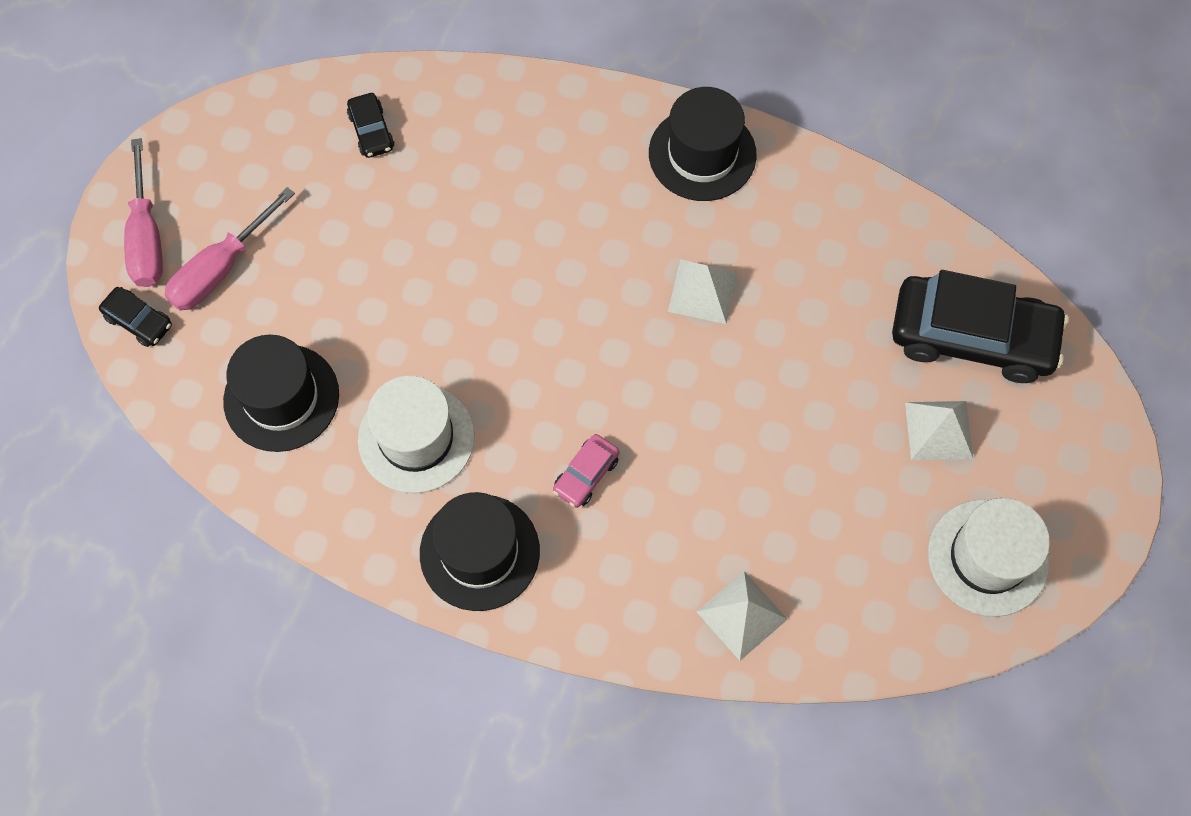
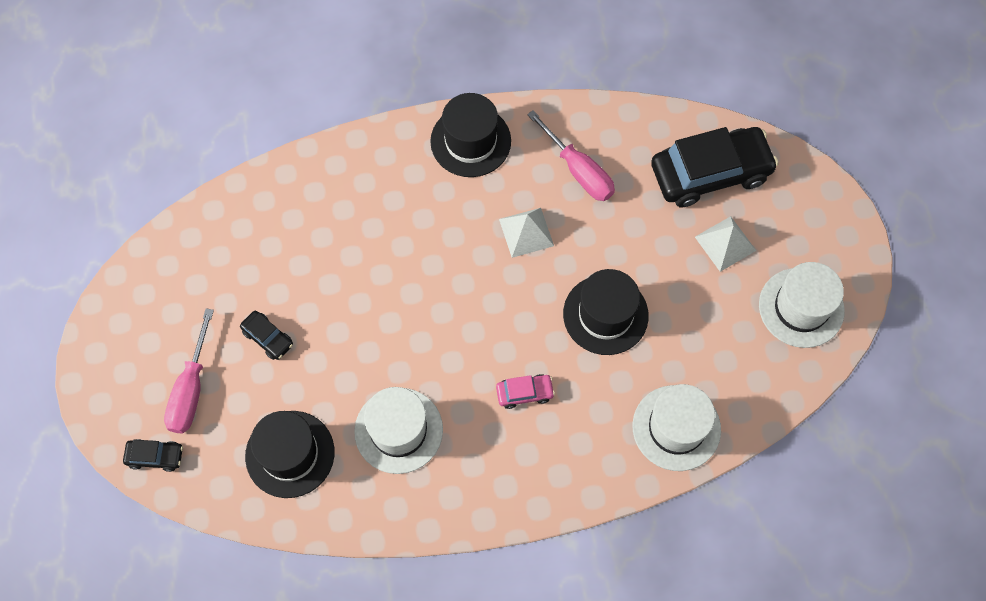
camera: 30 degrees left, 0 degrees up
(147, 236) = (123, 395): pink screwdriver -> pink screwdriver (578, 170)
(371, 131) = (237, 239): black car -> black car (268, 338)
(479, 552) = (487, 482): black hat -> black hat (605, 314)
(586, 474) = (524, 393): pink car -> pink car turned 105 degrees counterclockwise
(741, 615) = (676, 428): white pyramid -> white hat

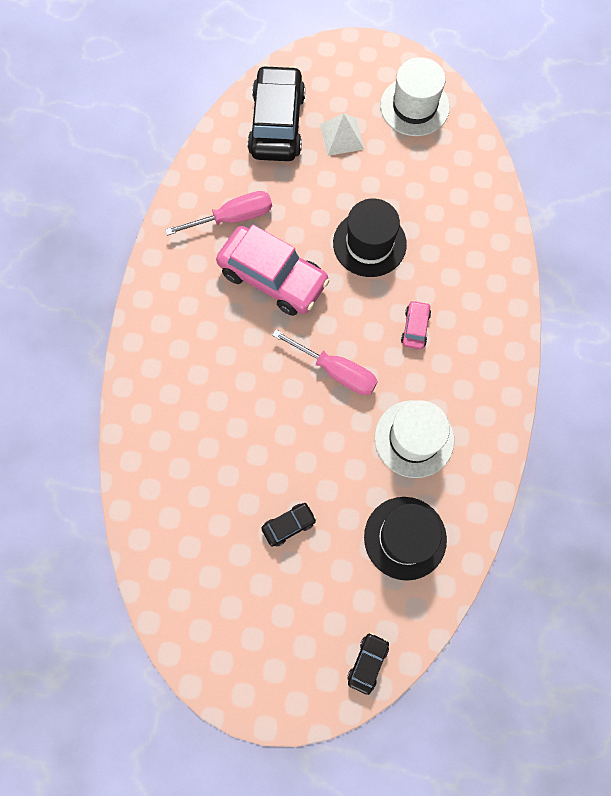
camera: 70 degrees left, 5 degrees up
(191, 389) = (313, 610): pink screwdriver -> pink screwdriver (335, 371)
(470, 141) = (168, 292): black hat -> none
(526, 232) = (273, 277): white pyramid -> pink car
(676, 428) = (481, 227): white hat -> none

